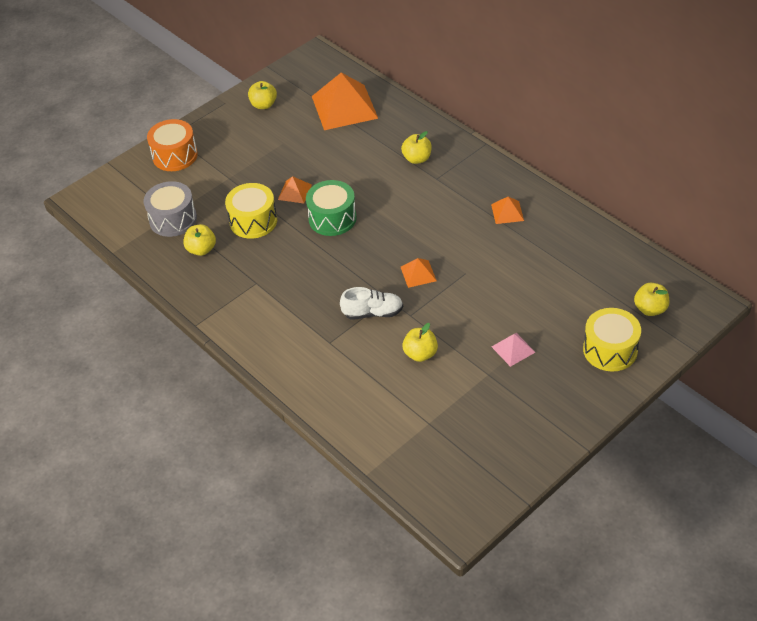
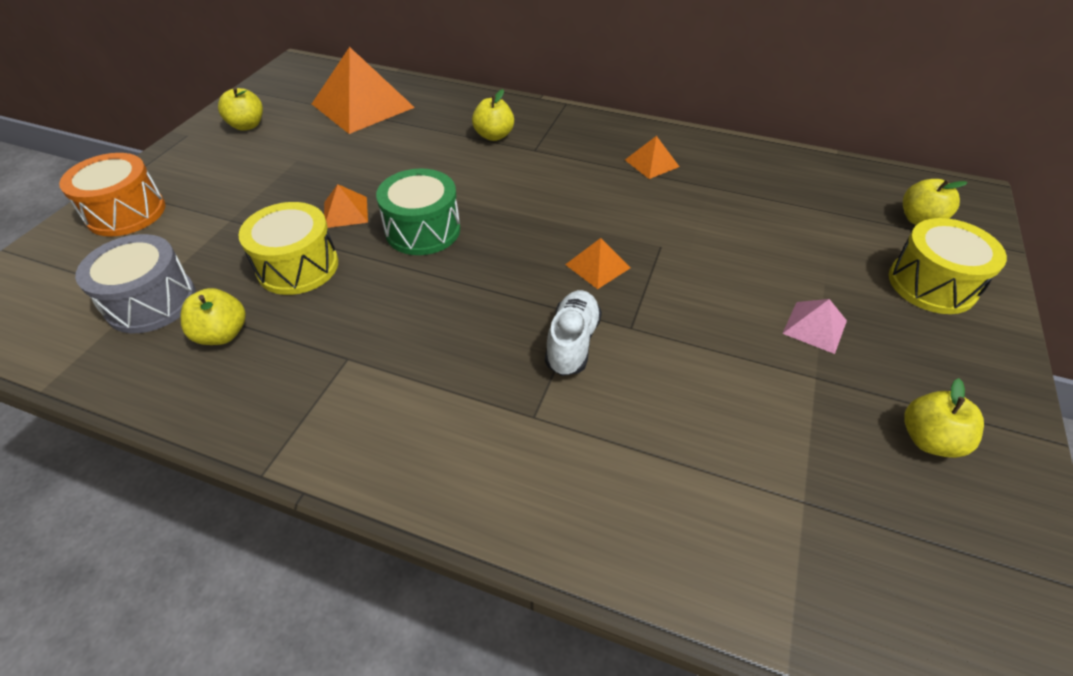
camera: 30 degrees left, 0 degrees up
(373, 313) = (572, 343): white shoe -> white shoe turned 45 degrees counterclockwise
(420, 354) = (693, 382): yellow apple -> yellow apple (929, 439)

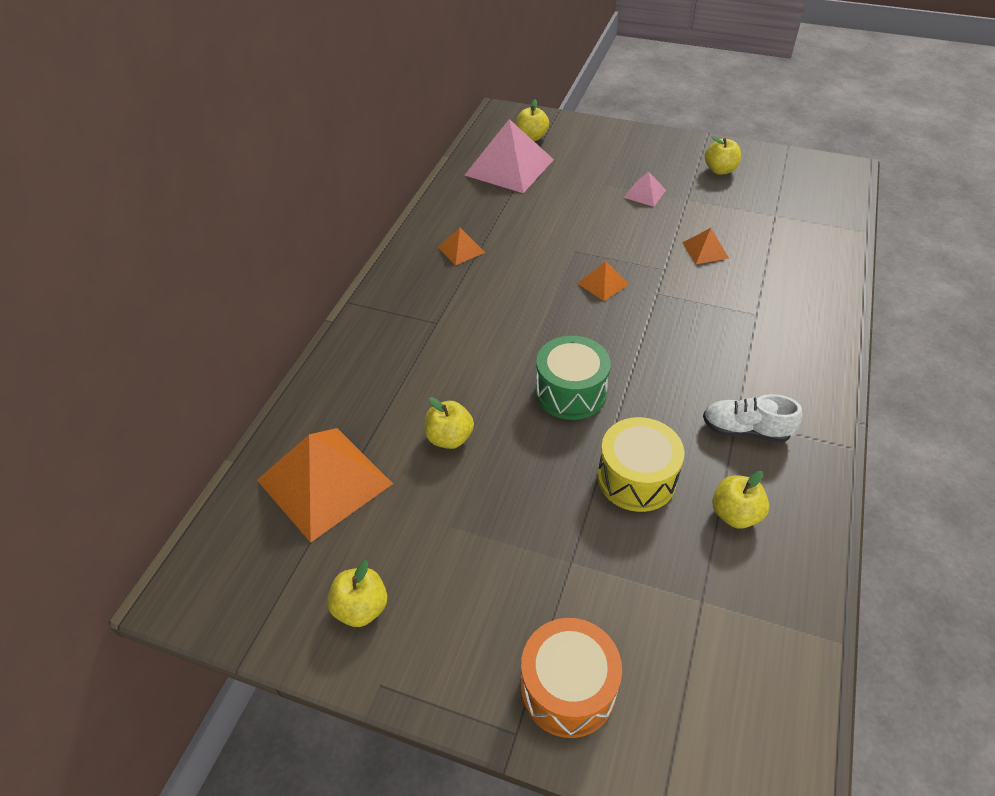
camera: 90 degrees left, 0 degrees up
(151, 302) = (710, 592): grey drum -> none
(345, 212) = (548, 457): orange pyramid -> orange pyramid (705, 250)
(494, 136) = (408, 353): yellow apple -> yellow apple (449, 438)
(572, 343) = (686, 297): white shoe -> white shoe (745, 430)
(832, 199) = (509, 167): none -> pink pyramid
(931, 284) = (596, 145): yellow drum -> none

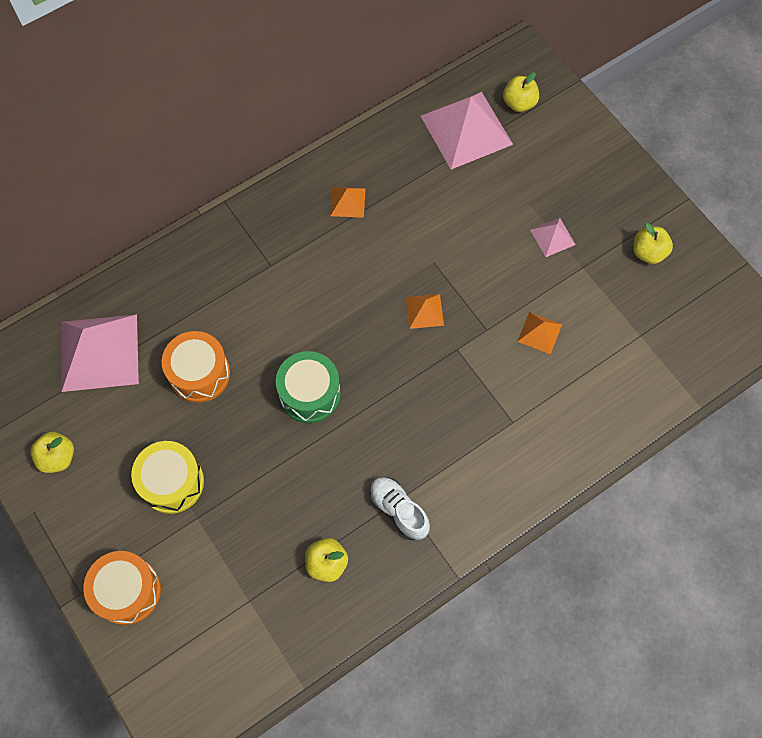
camera: 35 degrees right, 20 degrees up
(325, 481) = (99, 352): orange pyramid -> pink pyramid
(449, 438) = (199, 373): yellow apple -> orange drum
(636, 478) = (290, 491): yellow drum -> yellow drum (172, 482)

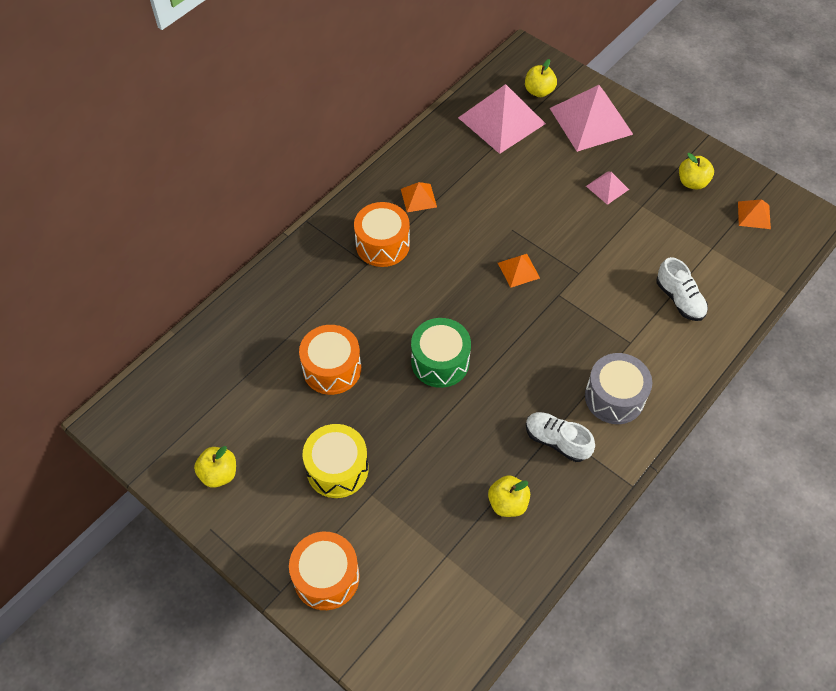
camera: 15 degrees left, 10 degrees down
(99, 352) = (230, 372): pink pyramid -> pink pyramid (591, 121)
(293, 247) = (382, 244): none -> orange drum
(474, 478) = (614, 397): none -> grey drum
(539, 333) = (625, 265): orange pyramid -> orange pyramid (754, 215)
(583, 386) = (679, 299): none -> white shoe

